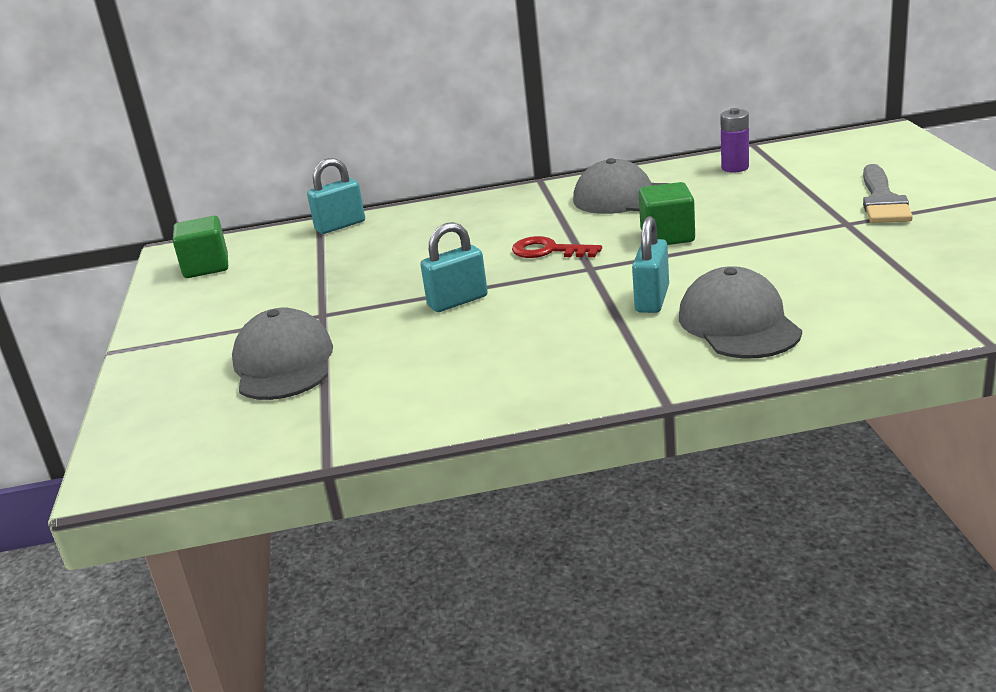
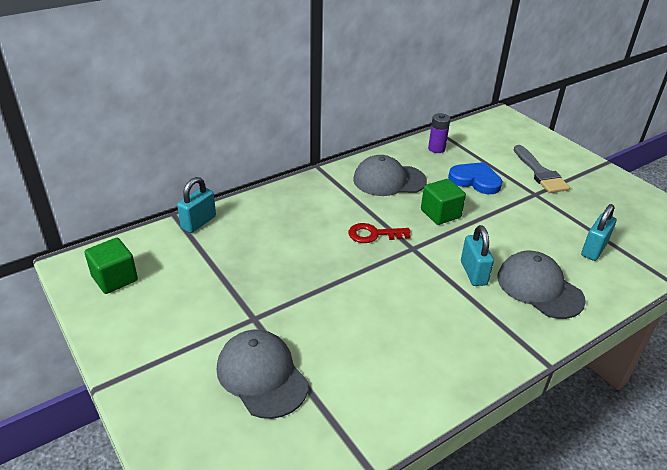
camera: 30 degrees left, 10 degrees up
(457, 301) = (347, 291): turquoise padlock -> turquoise padlock (593, 249)
(761, 204) = (475, 180): none -> blue heart

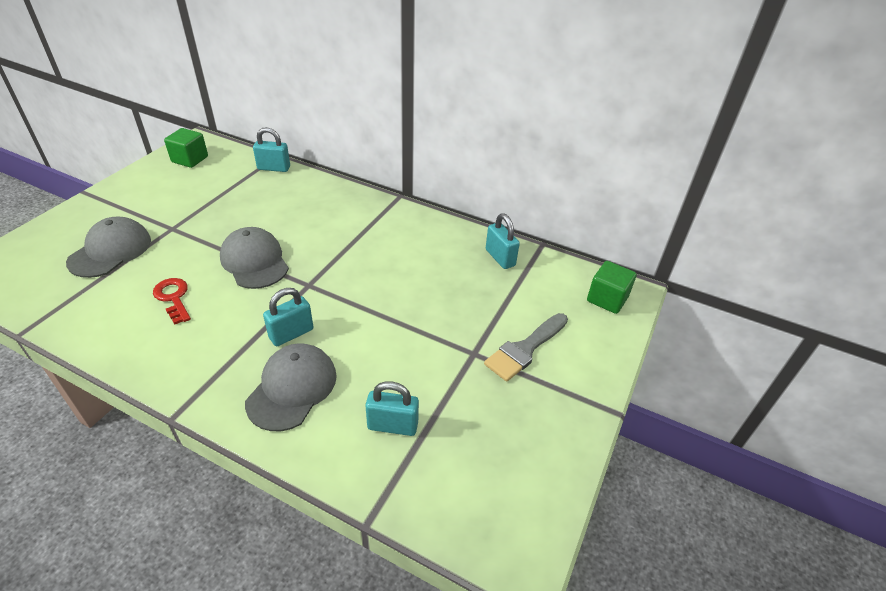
camera: 60 degrees right, 5 degrees up
(374, 234) = (314, 256): red key -> red key (173, 298)
(389, 180) = (411, 242): grey cap -> grey cap (254, 261)
(436, 149) = (500, 258): purple battery -> turquoise padlock
(440, 214) = (378, 289): green cube -> green cube (607, 299)
(475, 180) = (461, 299): blue heart -> none

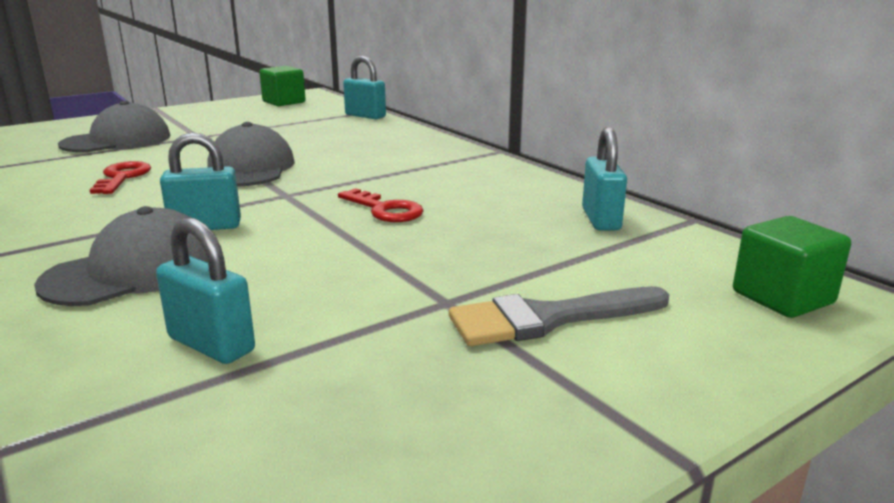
camera: 30 degrees right, 20 degrees down
(382, 283) = (385, 210): none -> red key

